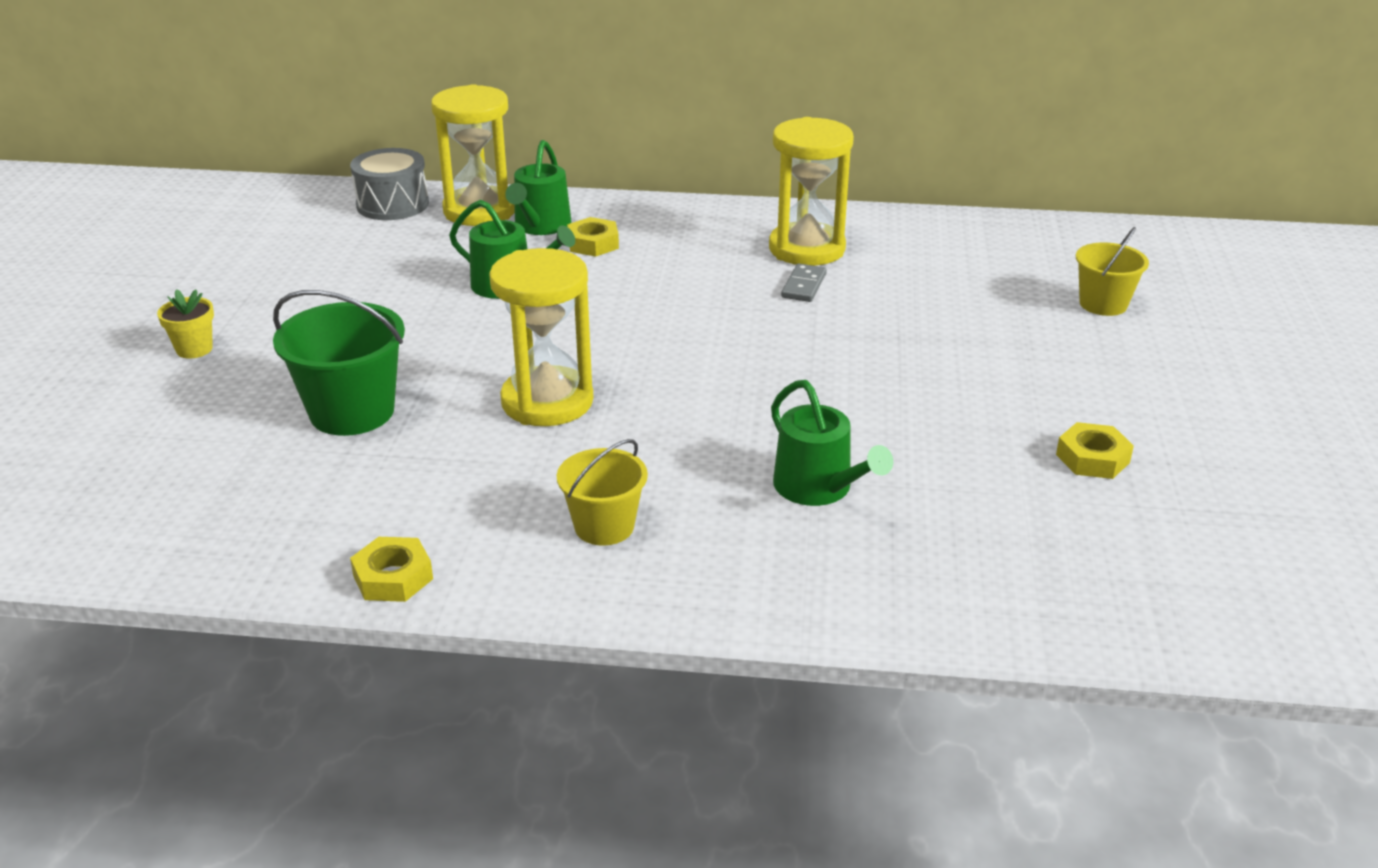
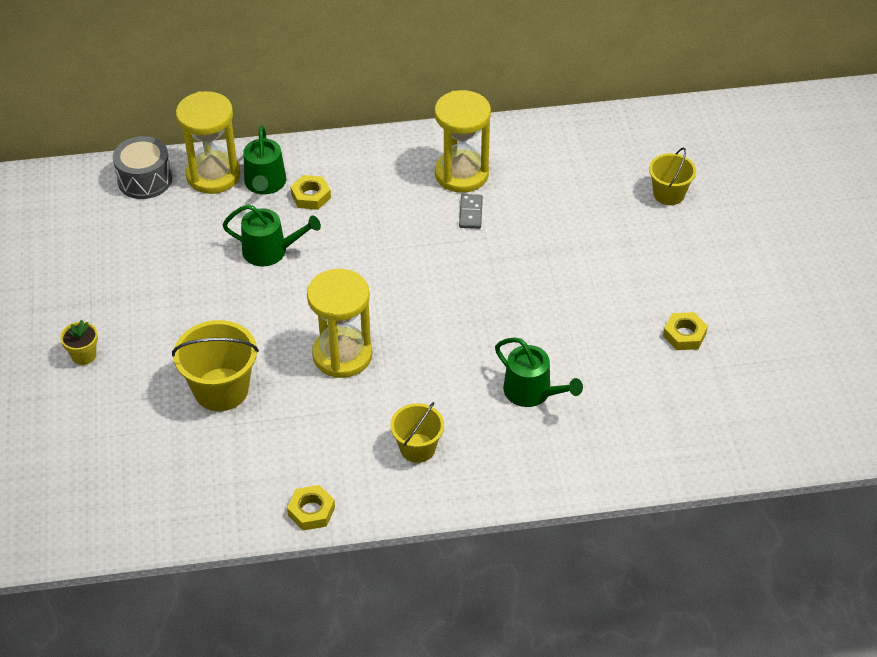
camera: 15 degrees left, 15 degrees up
(352, 412) = (221, 389): green bucket -> yellow bucket

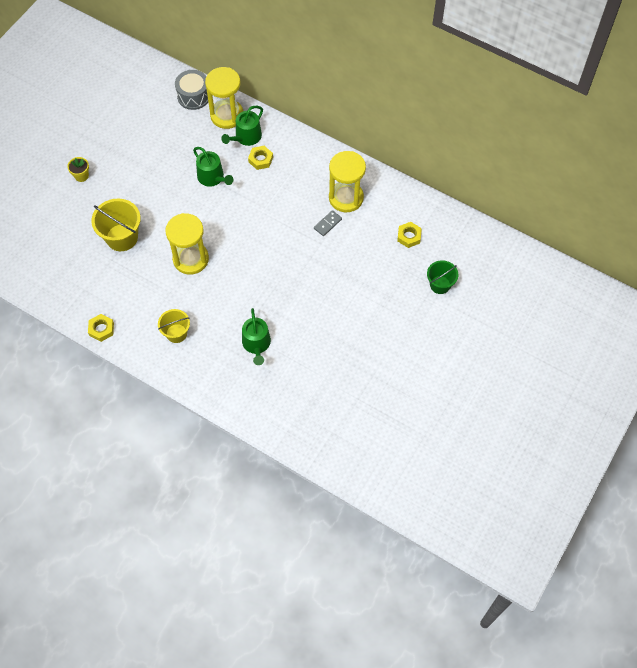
camera: 40 degrees right, 15 degrees up
(668, 194) = (440, 285): yellow bucket -> green bucket
(684, 335) = (361, 370): yellow nut -> yellow nut (409, 236)

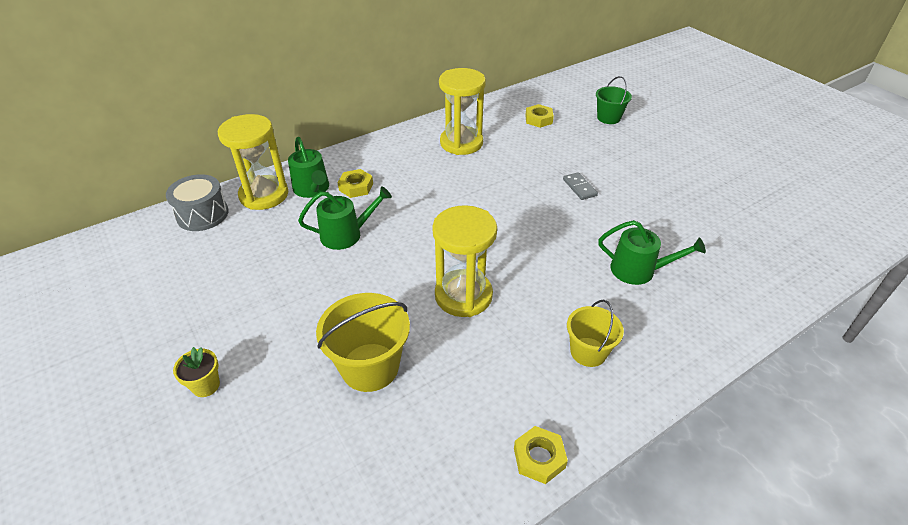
camera: 65 degrees left, 20 degrees down
(327, 224) = (487, 164): grey domino -> grey domino (579, 187)

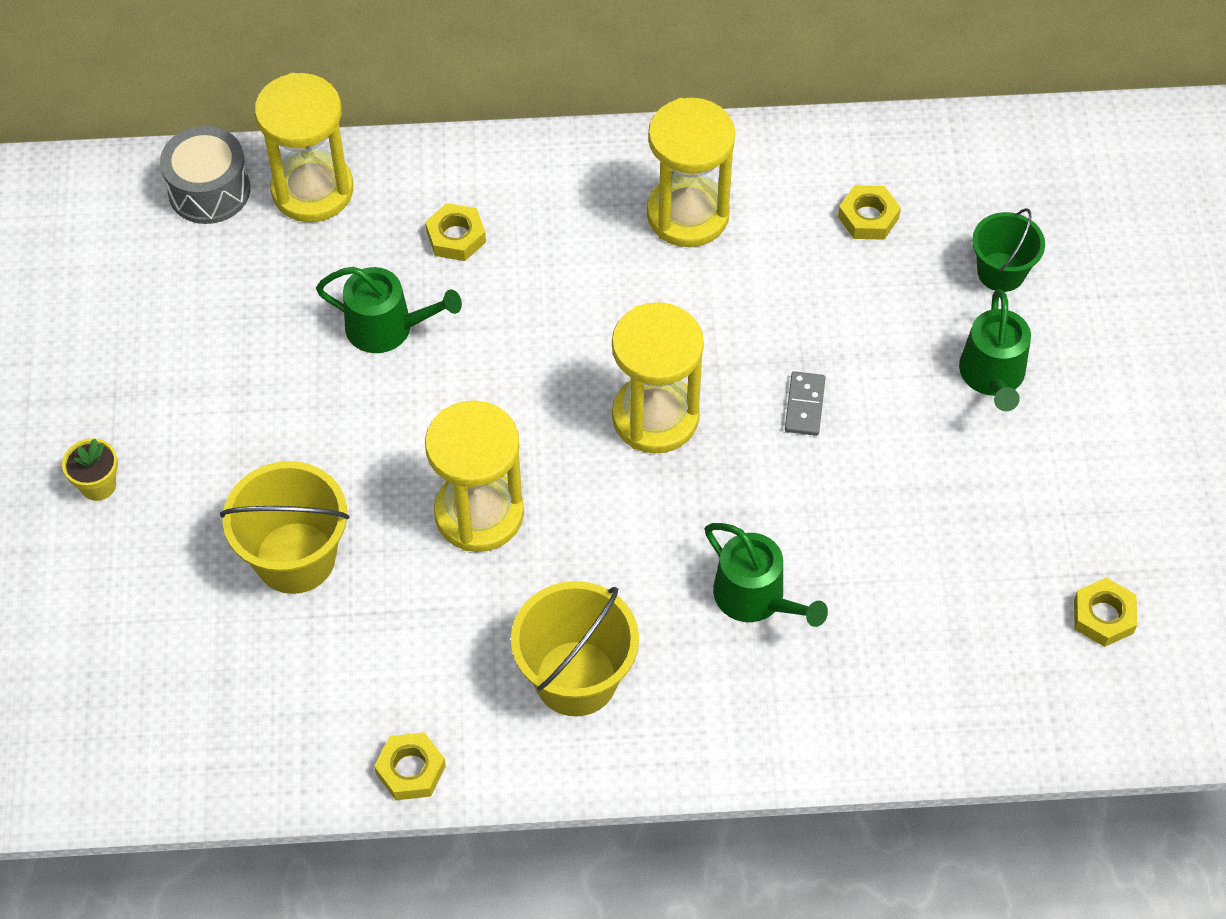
camera: 30 degrees right, 15 degrees up
(312, 189) = (389, 210): green watering can -> green watering can (992, 376)
(516, 218) = (655, 417): none -> yellow hourglass
(588, 352) = (576, 678): yellow bucket -> yellow bucket, size x1.57
(787, 211) = (1103, 616): none -> yellow nut

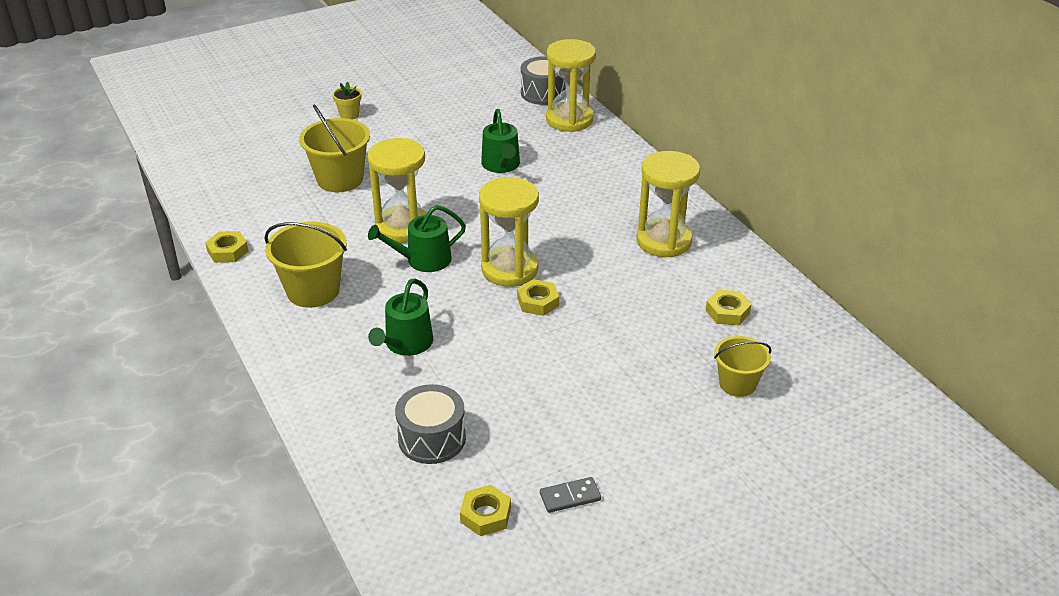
camera: 65 degrees right, 20 degrees down
(456, 237) = (577, 169): yellow nut -> yellow nut (538, 302)
(804, 405) = (561, 325): grey domino -> grey domino (570, 497)
(952, 628) = (432, 438): none -> grey drum
(992, 376) = (648, 403): green watering can -> green watering can (423, 260)
(1001, 272) = (737, 384): green bucket -> yellow bucket

